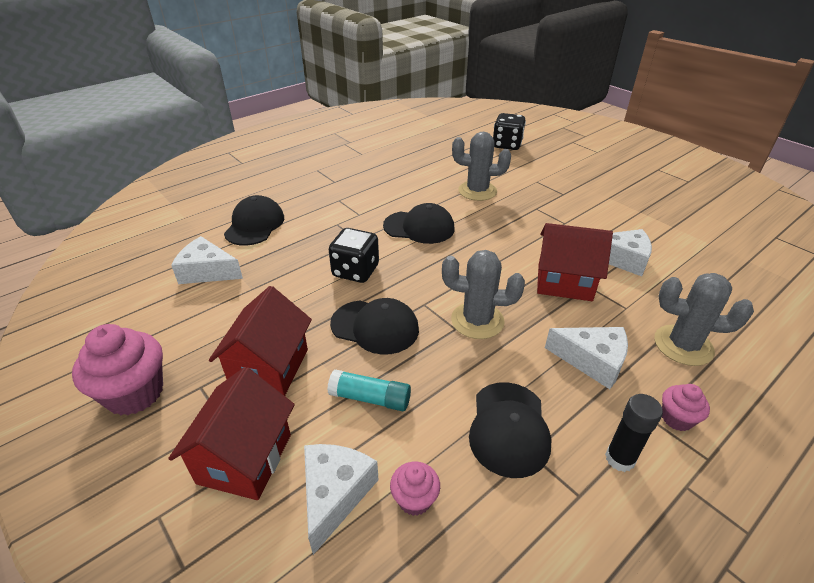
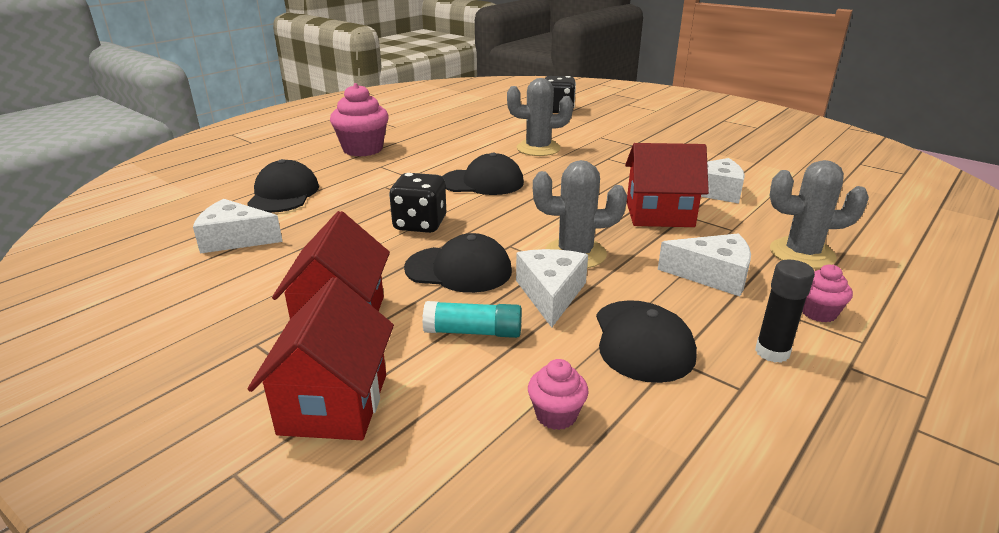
camera: 10 degrees left, 10 degrees down
(135, 393) = (169, 359): pink cupcake -> pink cupcake (363, 149)
(334, 494) = (458, 422): white cheese -> white cheese (551, 294)

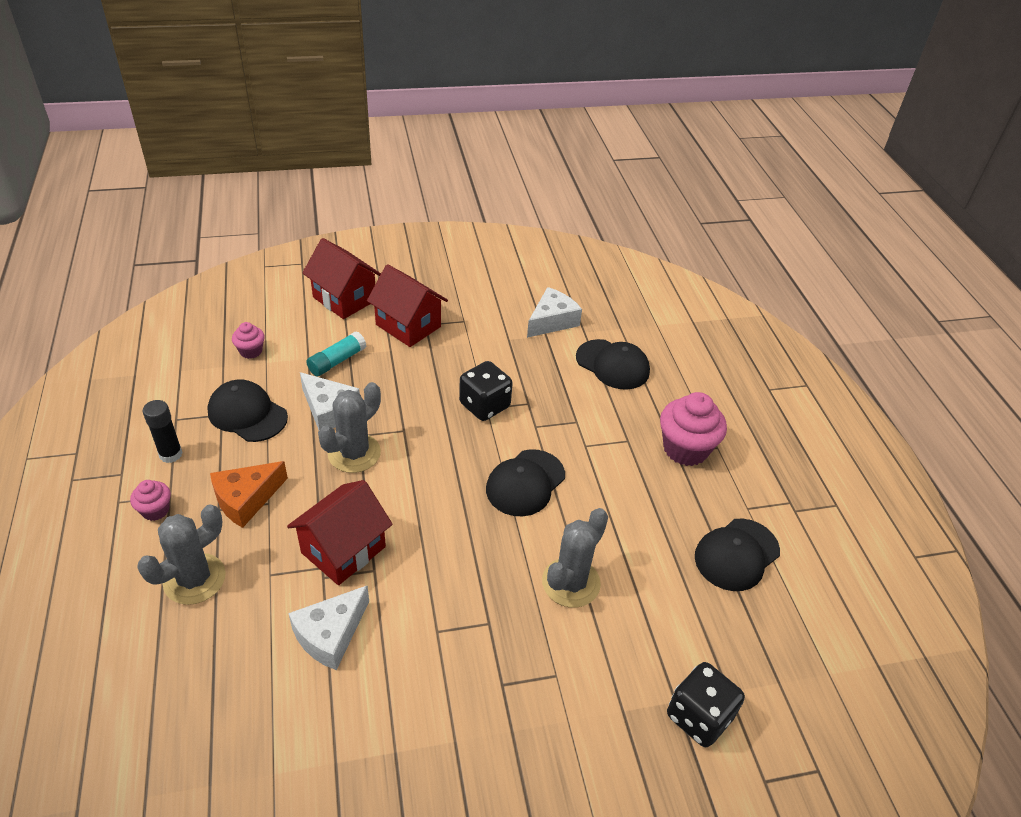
camera: 125 degrees right, 15 degrees up
(459, 269) = (402, 390): black cap -> black cap (736, 554)
(712, 275) = (246, 499): white cheese -> orange cheese

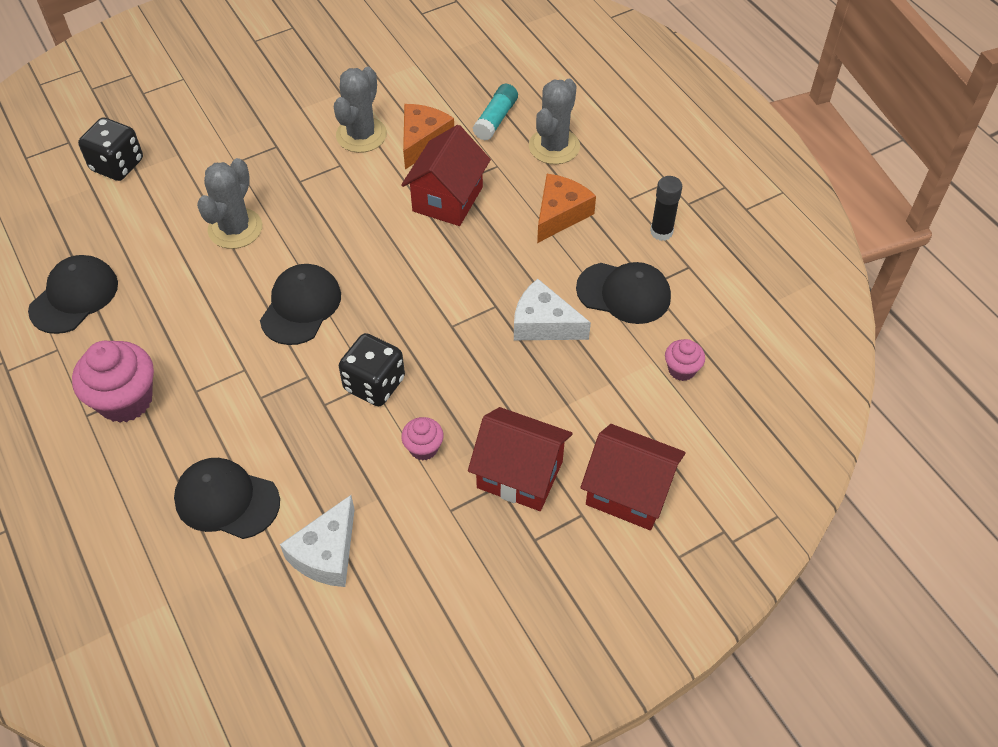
camera: 165 degrees right, 10 degrees up
(155, 510) = (630, 184): pink cupcake -> pink cupcake (423, 448)
(330, 634) = (423, 141): white cheese -> orange cheese
(337, 361) = (575, 389): turquoise glue stick -> turquoise glue stick (495, 119)
(354, 453) = (488, 285): grey cactus -> grey cactus (361, 135)

